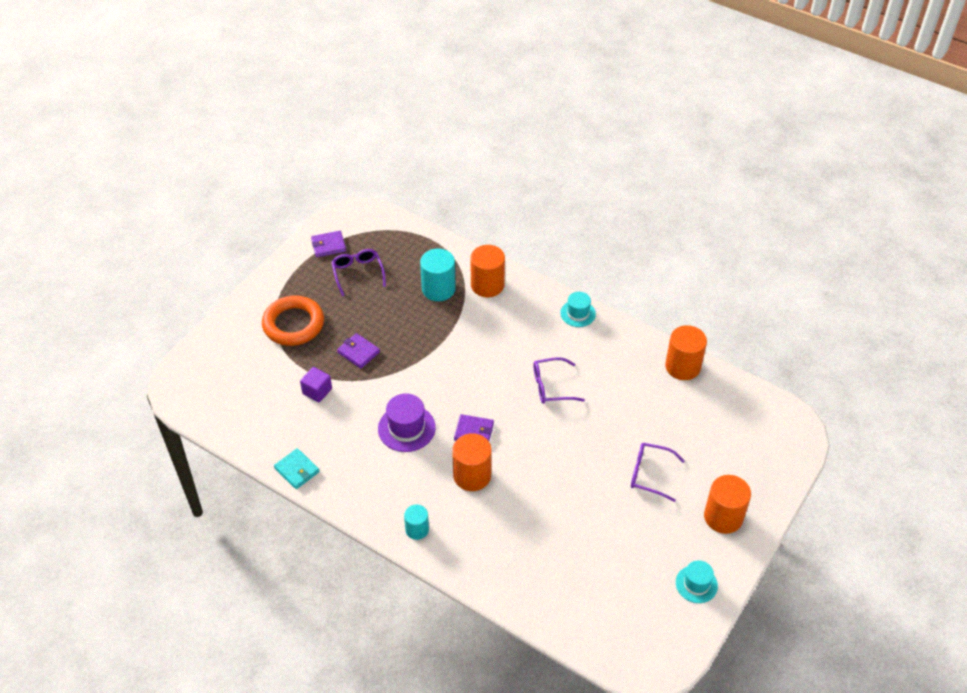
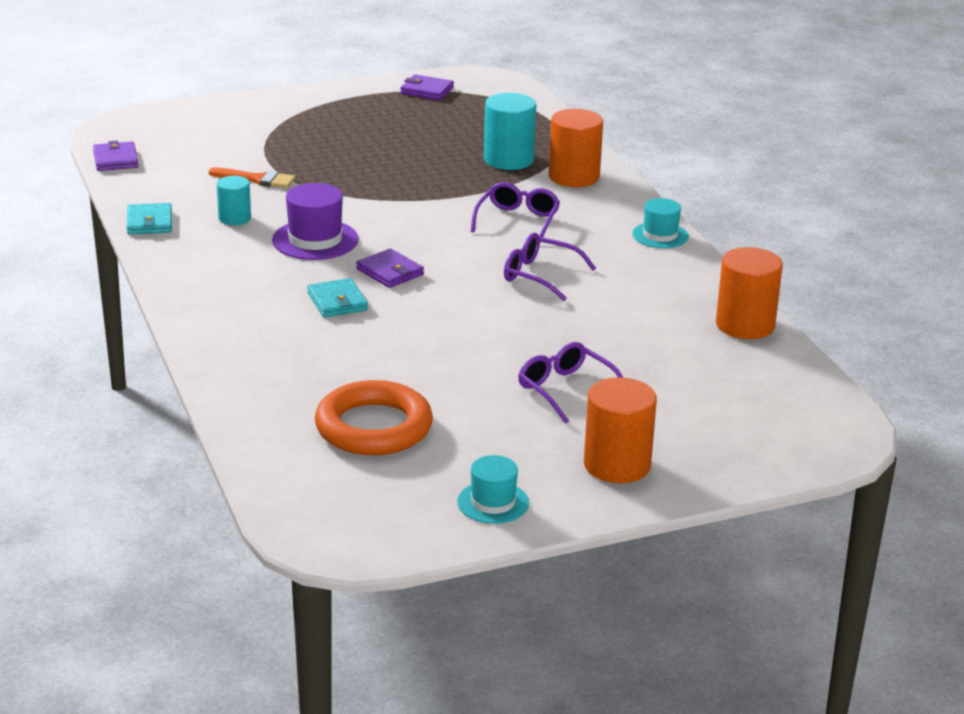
camera: 35 degrees right, 20 degrees down
(293, 324) = (304, 128): orange ring -> orange ring (374, 427)
(317, 391) = (257, 179): purple cube -> orange brush
(358, 273) = (430, 119): purple glasses -> purple glasses (517, 221)
(358, 352) = (345, 170): purple wallet -> purple wallet (116, 159)
(417, 529) = (211, 314): turquoise cylinder -> turquoise cylinder (234, 218)
(472, 475) = (337, 301): orange cylinder -> turquoise wallet

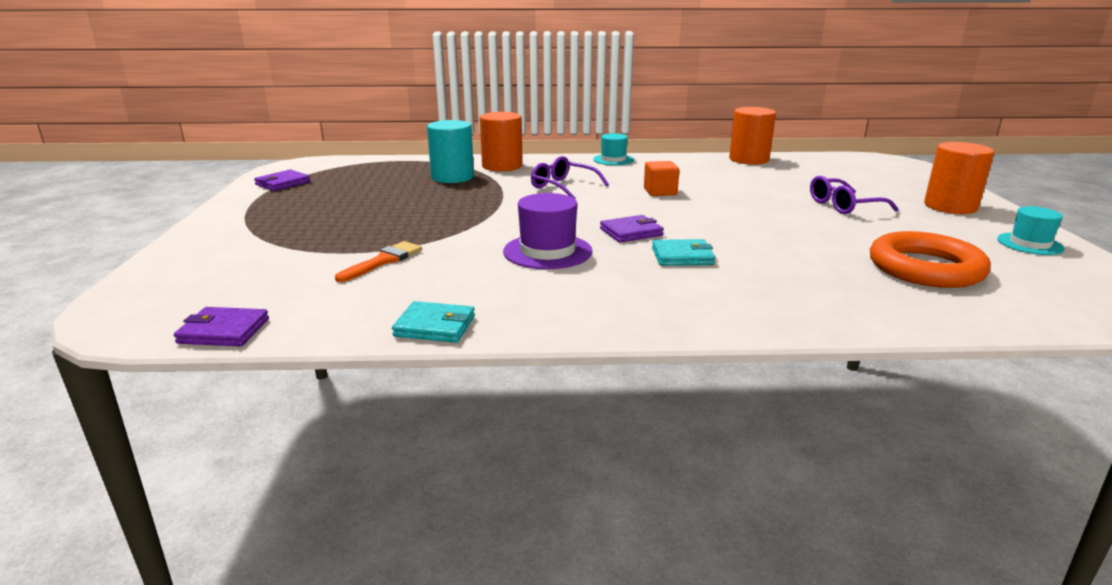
camera: 70 degrees left, 5 degrees down
(234, 218) = (467, 280): turquoise cylinder -> none
(540, 275) = (660, 192): purple glasses -> orange cube

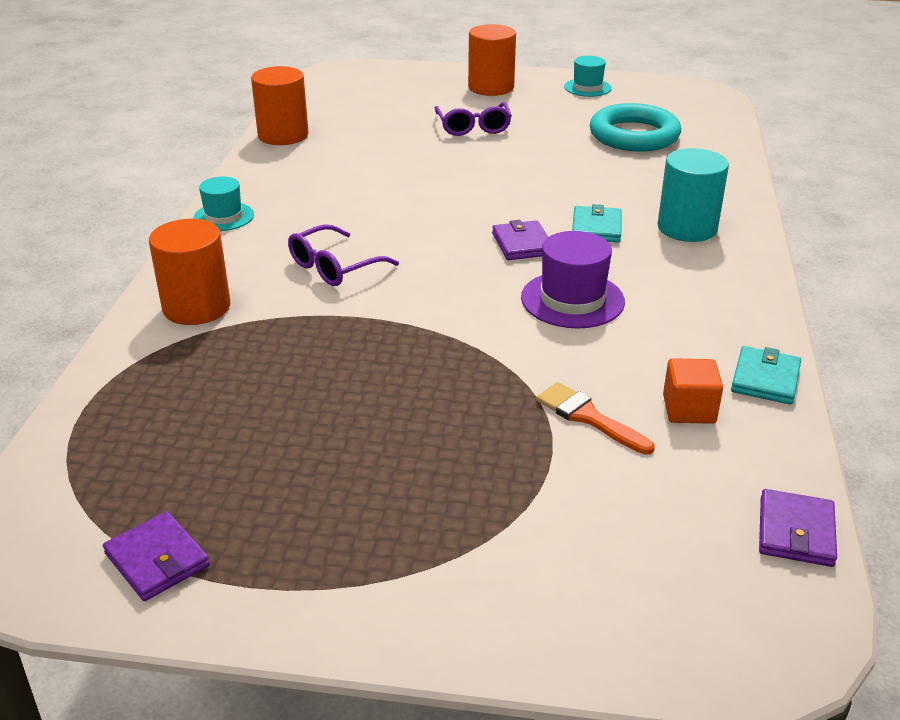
camera: 80 degrees left, 10 degrees up
(452, 177) = (233, 356): turquoise cylinder -> turquoise cylinder (687, 228)
(660, 192) = (386, 207): orange cube -> orange cube (689, 409)
(925, 268) = (634, 135): orange ring -> turquoise ring

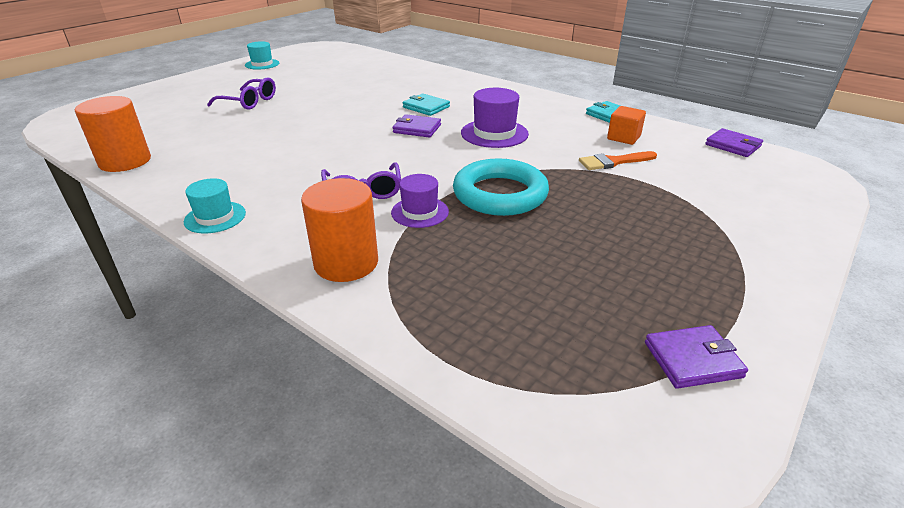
camera: 60 degrees left, 0 degrees up
(319, 314) = (420, 212): none -> purple hat
(491, 87) = (206, 84): orange cylinder -> none
(634, 135) = (340, 71): turquoise ring -> turquoise ring (500, 194)
(687, 228) = (456, 89): turquoise cylinder -> none

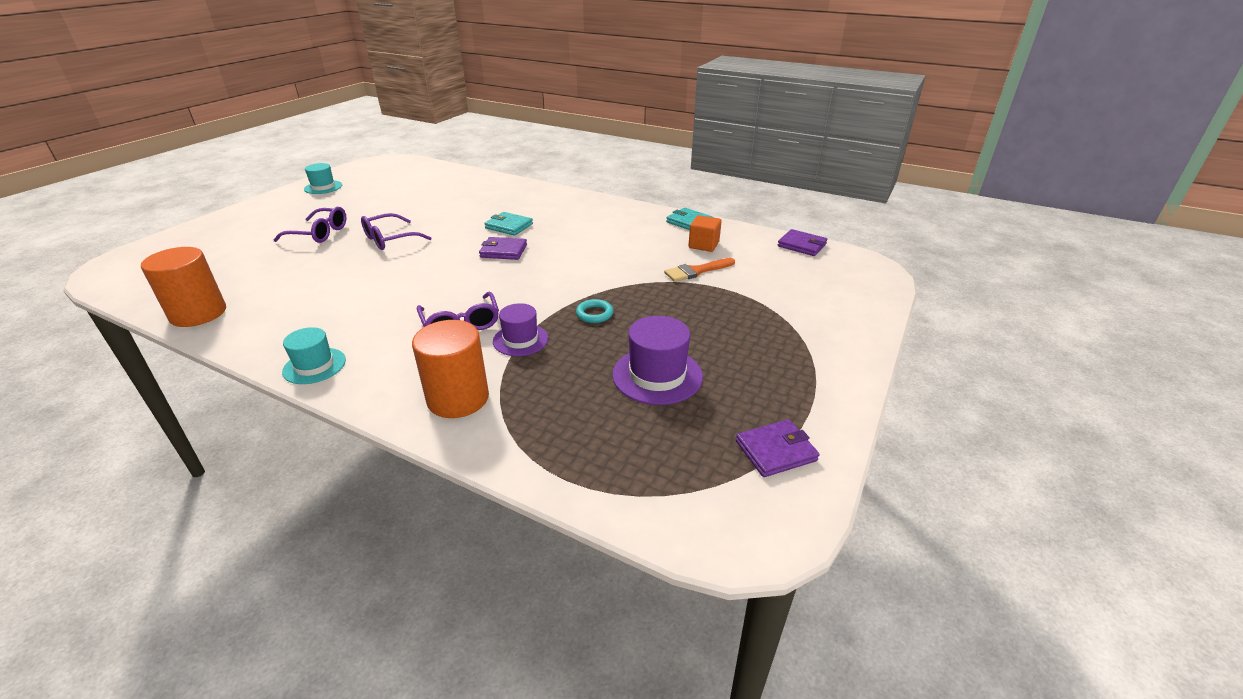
camera: 10 degrees left, 0 degrees up
(311, 111) = (390, 239): none -> purple glasses
(494, 133) = (581, 250): purple hat -> purple hat (657, 375)
(500, 194) = (594, 314): turquoise ring -> turquoise ring, size x0.42

